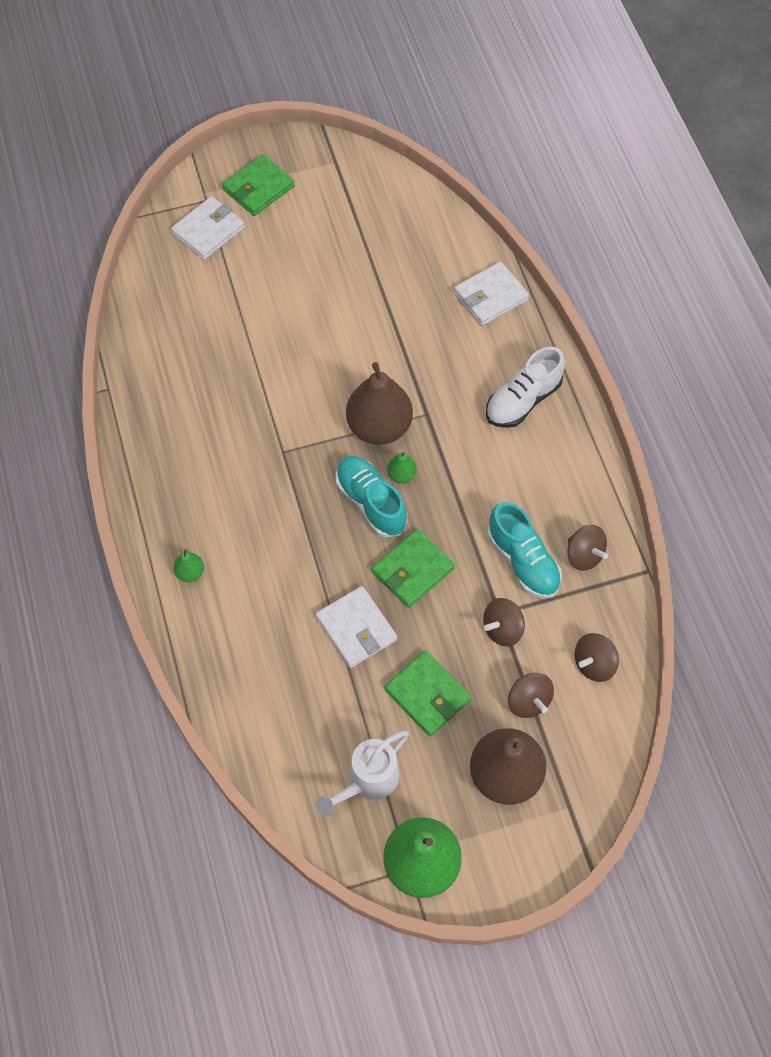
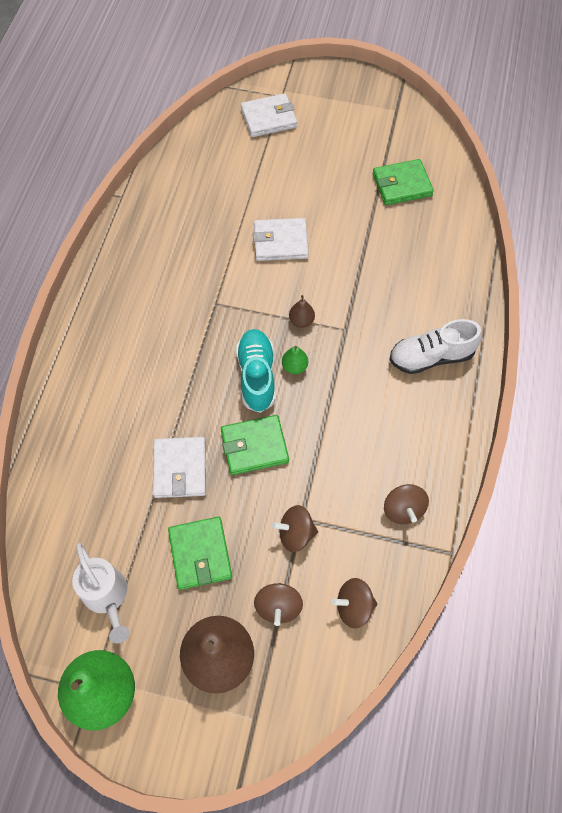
camera: 30 degrees right, 0 degrees up
(190, 572) = (87, 359): green pear -> none
(259, 188) = (326, 104): green wallet -> green wallet (402, 185)
(368, 781) = (107, 597): white watering can -> white watering can turned 105 degrees counterclockwise
(379, 427) = (301, 321): brown pear -> brown pear, size x0.44
(490, 296) = (456, 263): white wallet -> white wallet (280, 242)
(523, 561) = (348, 486): turquoise shoe -> none

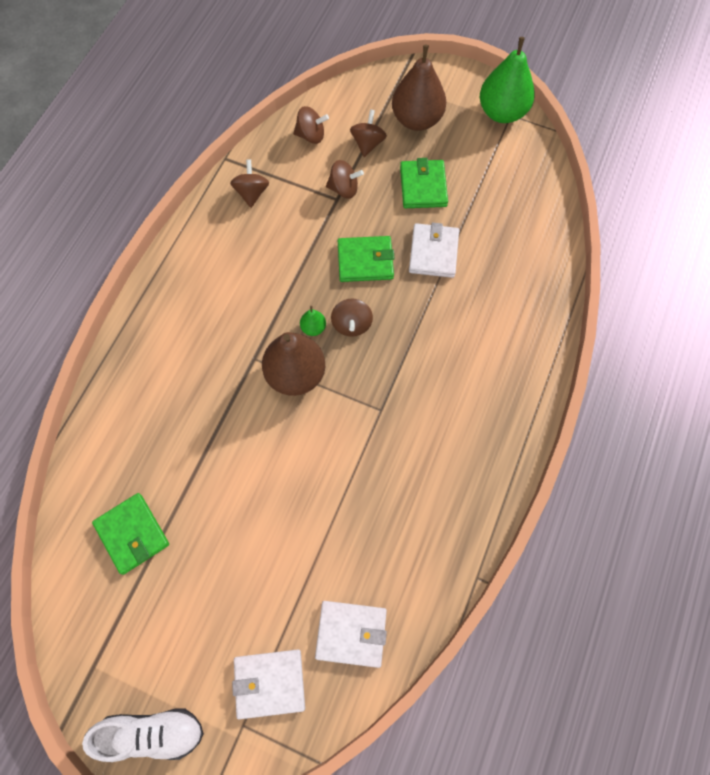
camera: 170 degrees left, 5 degrees up
(107, 597) = (498, 168): white watering can -> none
(256, 376) = (351, 324): turquoise shoe -> brown spinning top
(280, 242) = (296, 476): white wallet -> white wallet (351, 633)
(301, 321) = (295, 375): brown pear -> brown pear, size x2.30
(402, 185) = (132, 534): green wallet -> green wallet turned 60 degrees clockwise
(431, 357) = (180, 316): white shoe -> white shoe (152, 733)

